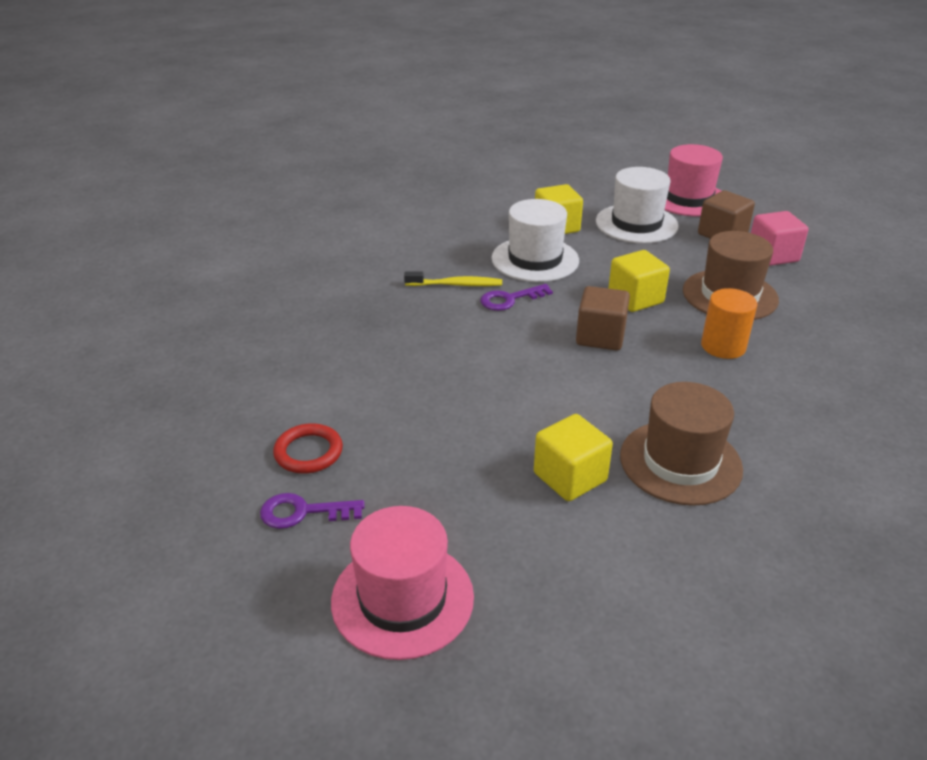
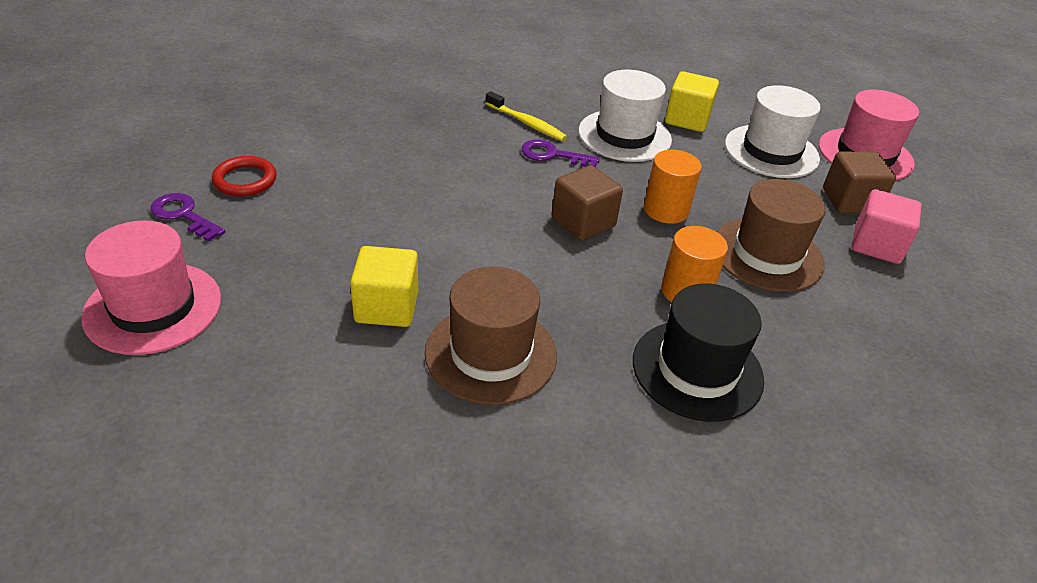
camera: 35 degrees right, 5 degrees up
(635, 298) = (666, 210): yellow cube -> orange cylinder
(798, 392) = (697, 370): none -> black hat

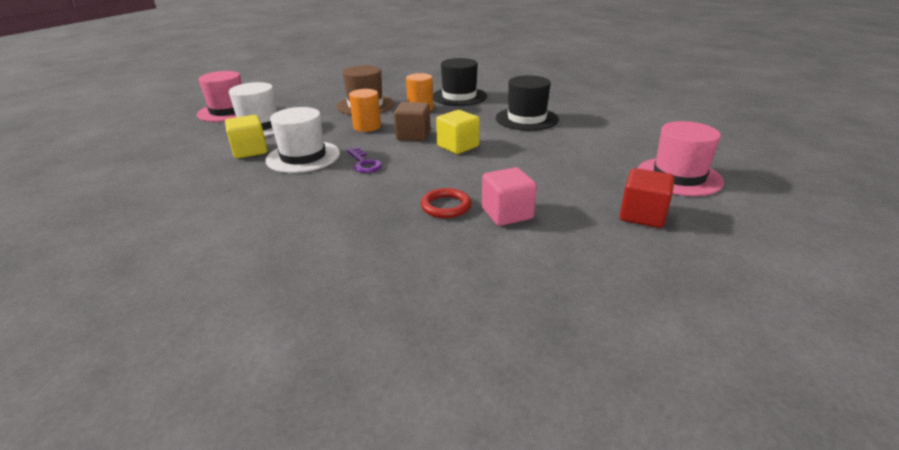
camera: 130 degrees left, 10 degrees down
(184, 215) = (642, 215): purple key -> red cube
(245, 180) = (582, 222): red ring -> red ring (446, 206)
(386, 307) = (553, 141): yellow cube -> yellow cube (458, 146)
(491, 354) = (526, 119): brown hat -> black hat
(527, 123) = (337, 184): yellow toothbrush -> none
(850, 201) = (288, 104): brown cube -> none
(876, 245) = (320, 95): pink cube -> pink cube (507, 213)

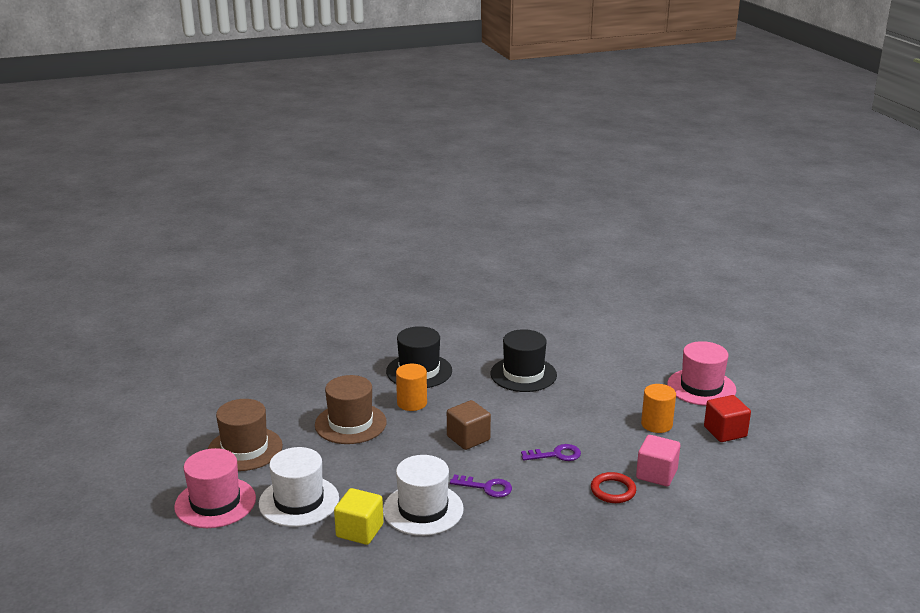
camera: 45 degrees left, 5 degrees down
(293, 97) = (245, 449): none -> brown hat
(367, 126) = (408, 449): orange cylinder -> orange cylinder (656, 424)
(451, 167) = (556, 455): none -> purple key
(458, 146) = (524, 432): yellow cube -> none

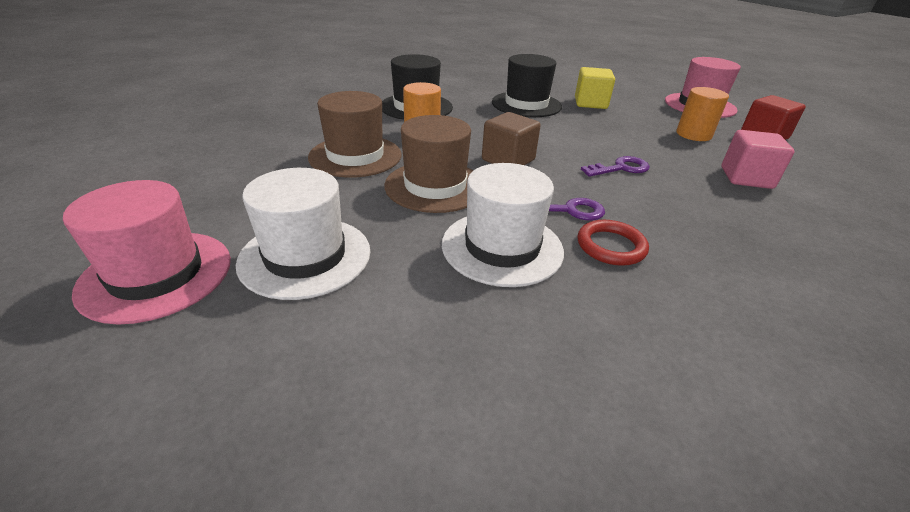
camera: 15 degrees left, 10 degrees up
(245, 449) = (210, 194): brown hat -> brown hat (435, 186)
(359, 531) = (420, 291): yellow cube -> yellow cube (590, 103)
(613, 490) = (719, 199): red ring -> red ring (611, 246)

